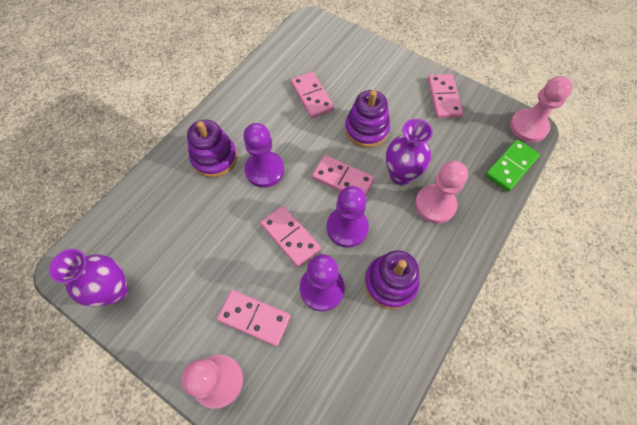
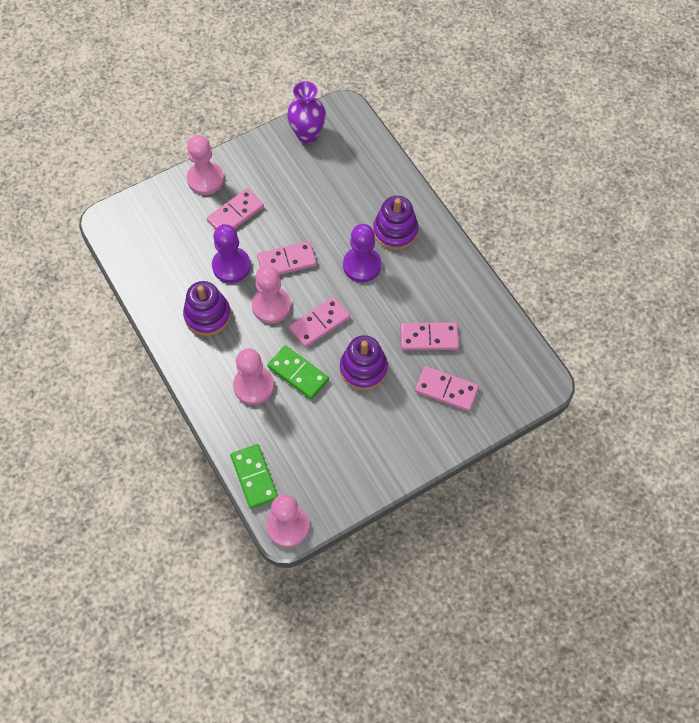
camera: 115 degrees right, 0 degrees up
(347, 227) = (271, 306): purple pawn -> pink pawn
(401, 175) = (298, 373): purple vase -> green domino
(443, 97) = (366, 463): pink domino -> pink domino (446, 389)

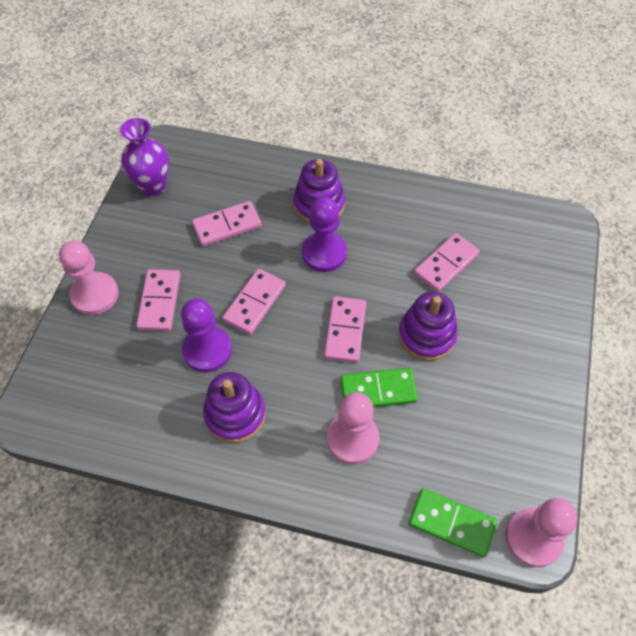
camera: 45 degrees left, 5 degrees down
(271, 306) = (285, 353): pink pawn -> none
(446, 389) = (509, 293): pink domino -> pink domino (227, 225)

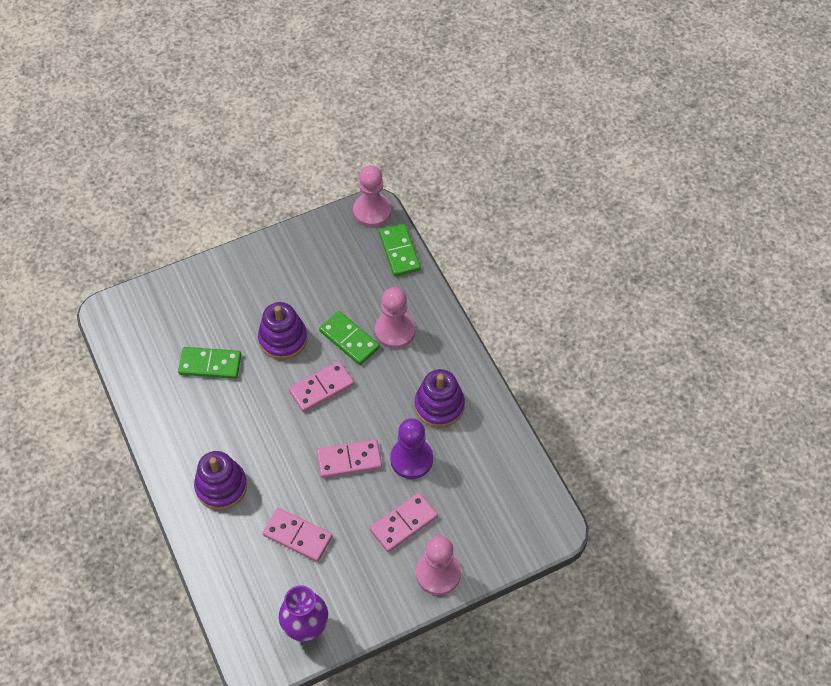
camera: 130 degrees left, 0 degrees up
(324, 253) = (266, 448): purple pawn -> none
(446, 264) = (210, 364): pink domino -> green domino

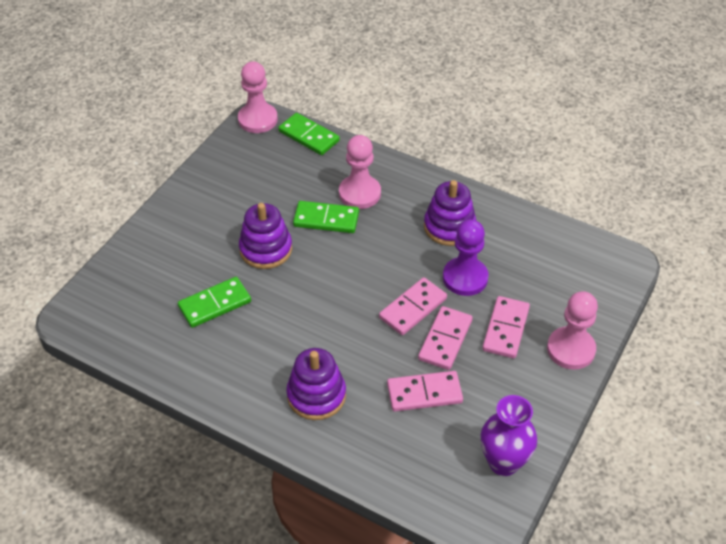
camera: 35 degrees left, 10 degrees down
(321, 388) = (336, 268): pink domino -> pink domino (445, 340)

